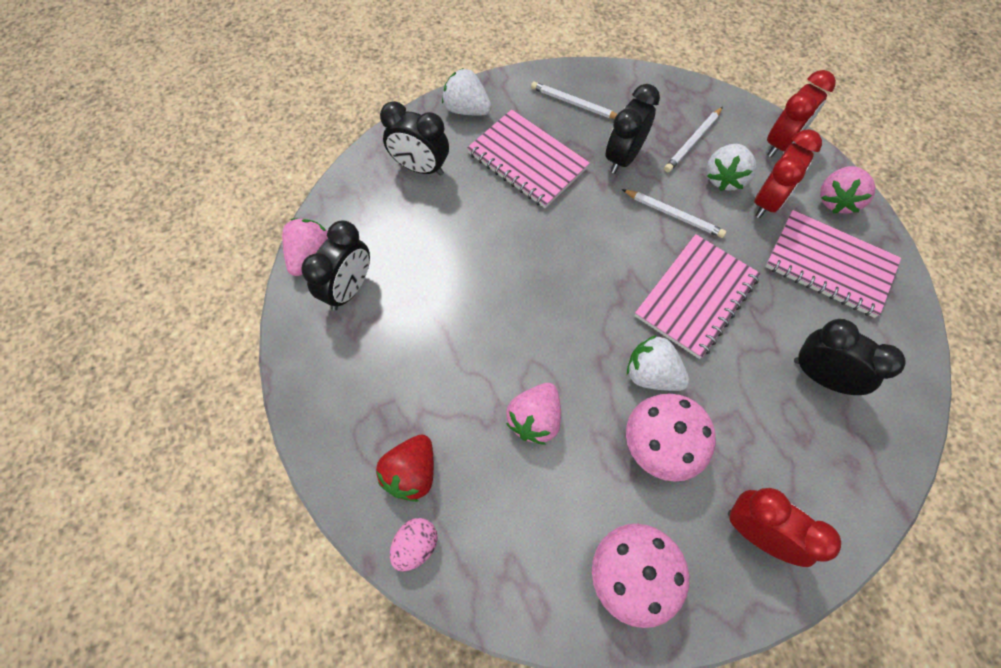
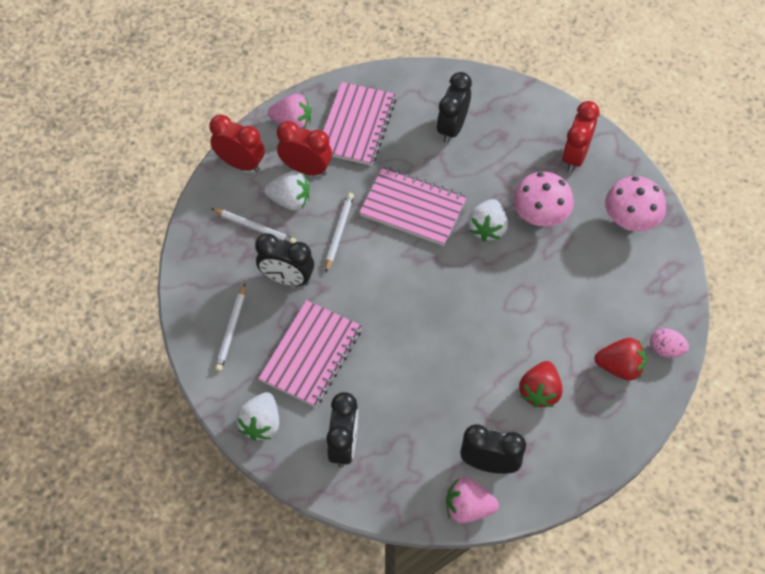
camera: 105 degrees left, 5 degrees down
(412, 366) = (539, 391): none -> red strawberry
(535, 419) = (549, 296): pink strawberry -> none

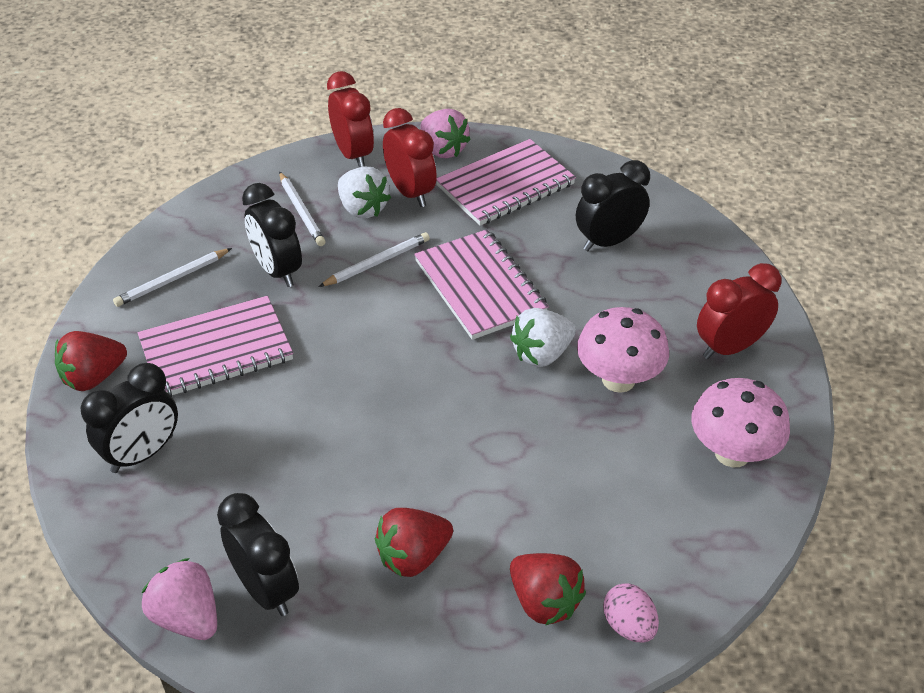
camera: 40 degrees right, 15 degrees down
(261, 423) = (93, 377): white strawberry -> red strawberry

